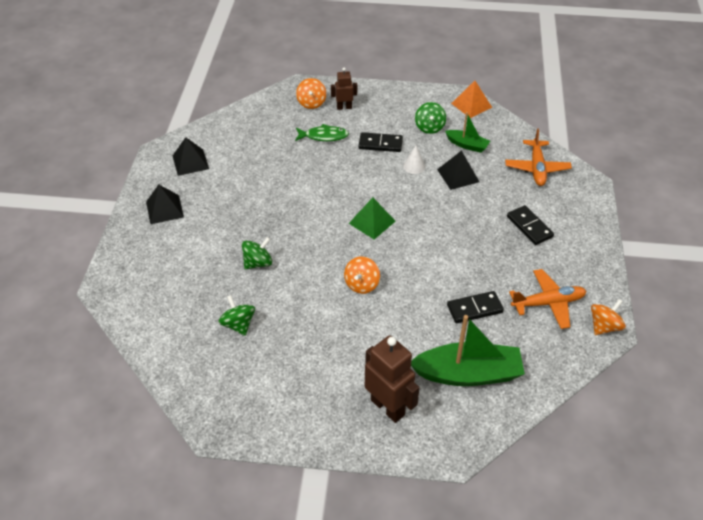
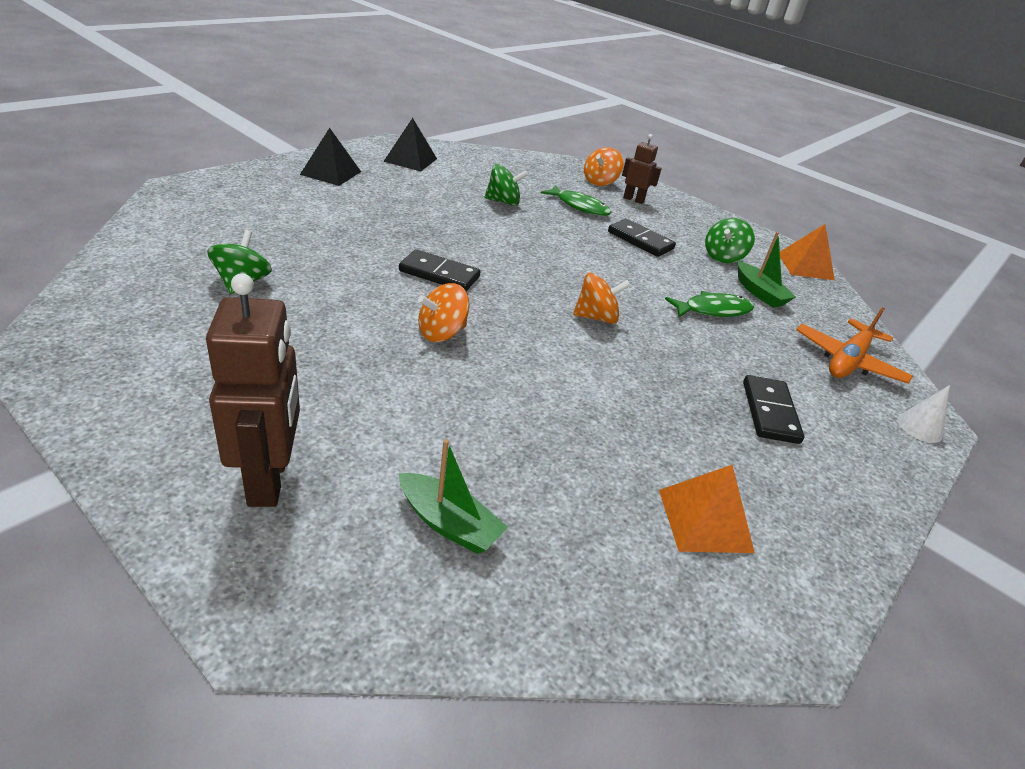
camera: 30 degrees right, 10 degrees down
(258, 263) = (352, 251): green spinning top -> green spinning top (503, 202)
(372, 222) = (538, 290): green pyramid -> none
(414, 166) = (660, 275): white cone -> white cone (919, 427)
(458, 175) = (713, 310): black pyramid -> green fish
(468, 374) = (448, 523): green boat -> green boat, size x0.53
(474, 309) = (566, 451): black domino -> black domino (439, 274)
(548, 303) = (704, 520): orange plane -> orange pyramid
(604, 326) = (786, 624): orange spinning top -> orange spinning top (596, 317)

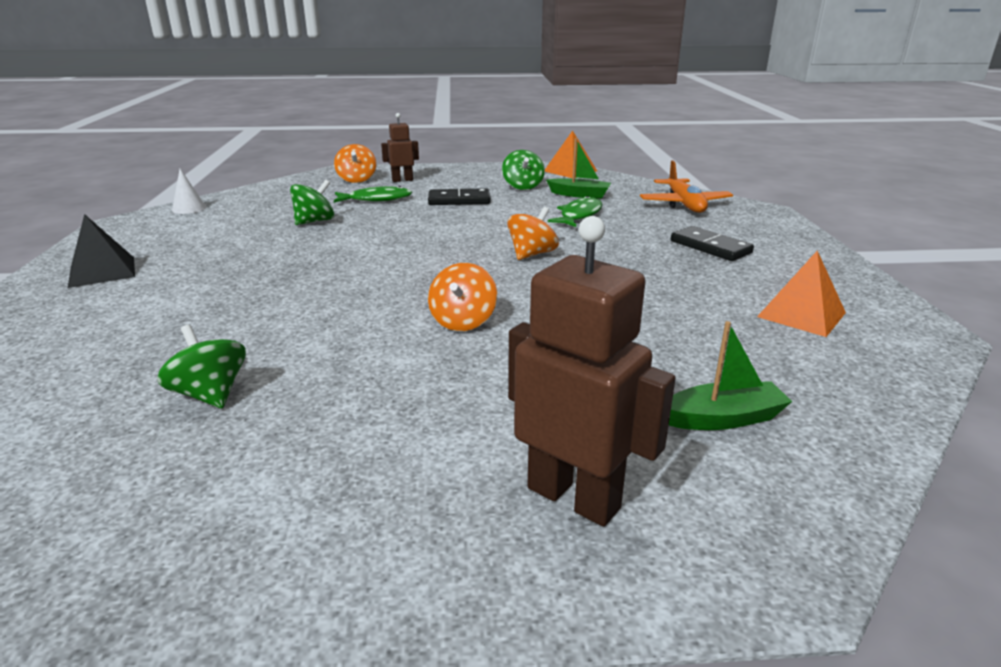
camera: 40 degrees left, 10 degrees down
(410, 160) = (165, 229): black pyramid -> none
(439, 274) = (374, 288): black domino -> none
(919, 427) = (768, 215): white cone -> white cone (189, 208)

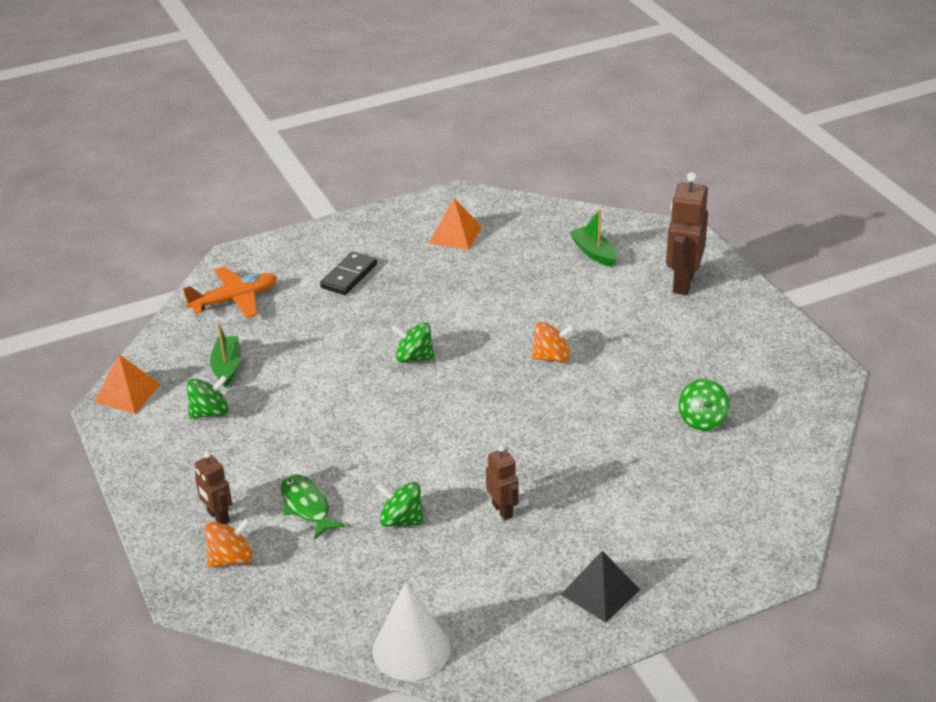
camera: 110 degrees left, 10 degrees up
(189, 208) = (411, 649): white cone -> white cone, size x1.88
(263, 254) = (503, 510): none -> brown robot
(459, 200) = (283, 443): black domino -> none
(532, 254) = (414, 358): orange spinning top -> green spinning top
(579, 215) = (298, 354): green fish -> none

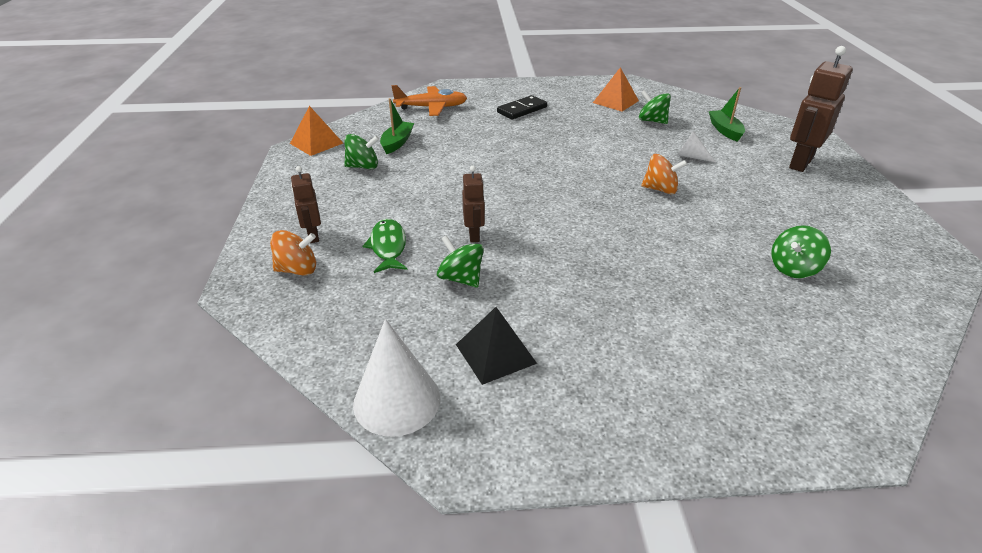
camera: 20 degrees right, 0 degrees up
(414, 358) = (542, 166): green spinning top -> green spinning top (652, 121)
(503, 510) = (559, 295): brown robot -> brown robot (474, 235)
(569, 302) = (691, 156): none -> white cone
(600, 591) = (627, 403): black pyramid -> black pyramid (495, 353)

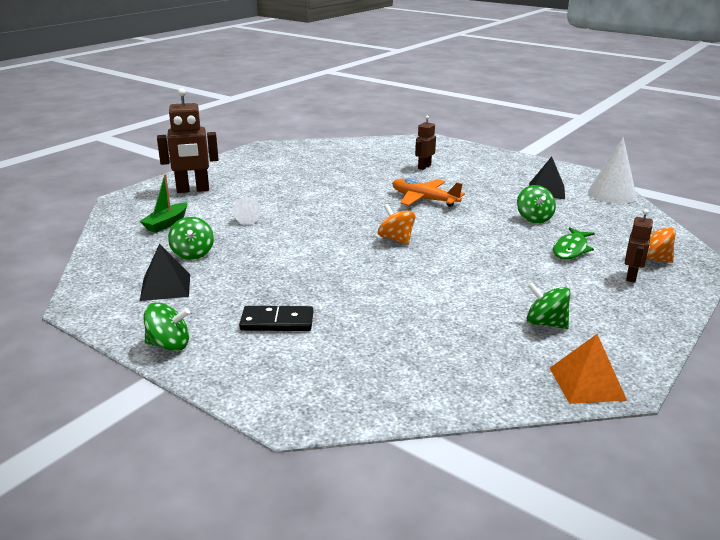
camera: 140 degrees left, 10 degrees down
(397, 143) = (481, 339): green boat -> none
(432, 107) = (375, 379): orange plane -> orange plane (424, 199)
(474, 235) = (498, 234): brown robot -> brown robot (424, 167)
(615, 101) = (165, 287): orange pyramid -> black pyramid
(660, 189) = (320, 211): orange spinning top -> orange spinning top (396, 239)
(793, 268) = (341, 165): green spinning top -> green spinning top (169, 345)

